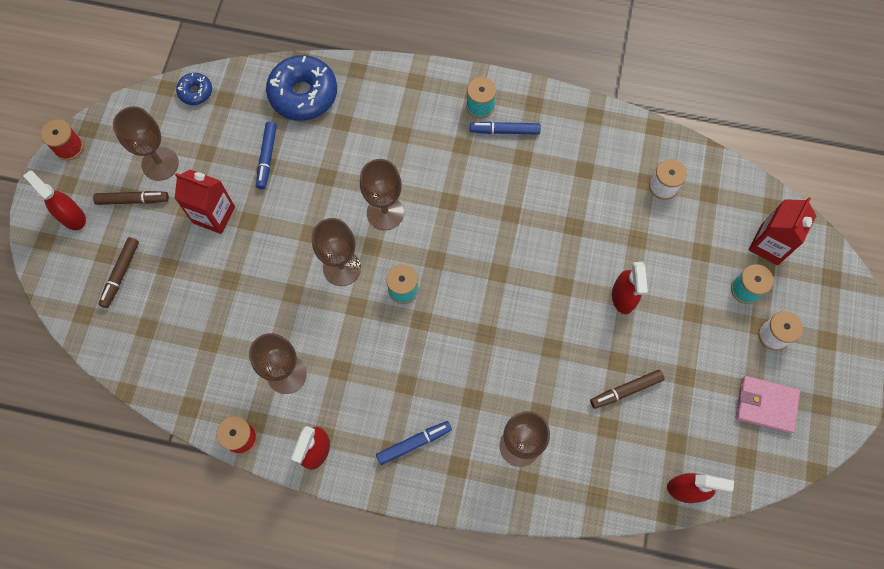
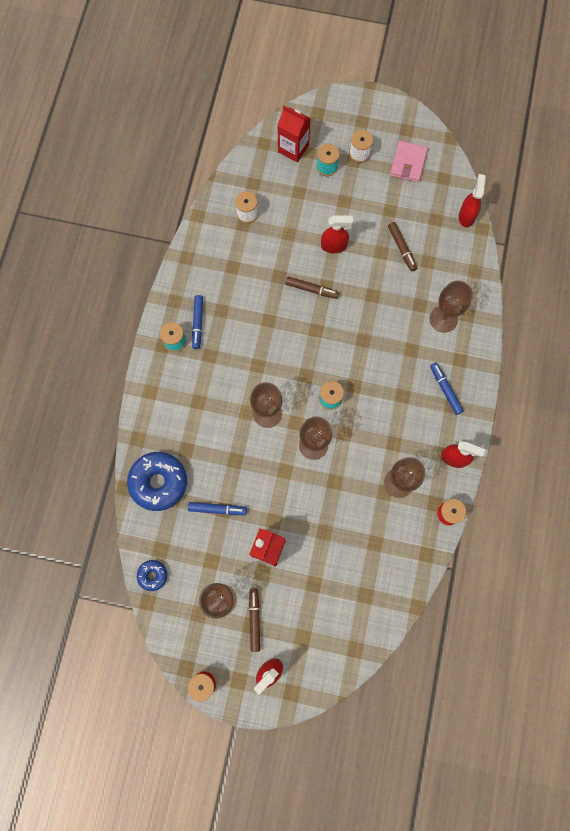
camera: 90 degrees left, 5 degrees up
(121, 274) = (320, 622): brown marker -> brown marker (311, 289)

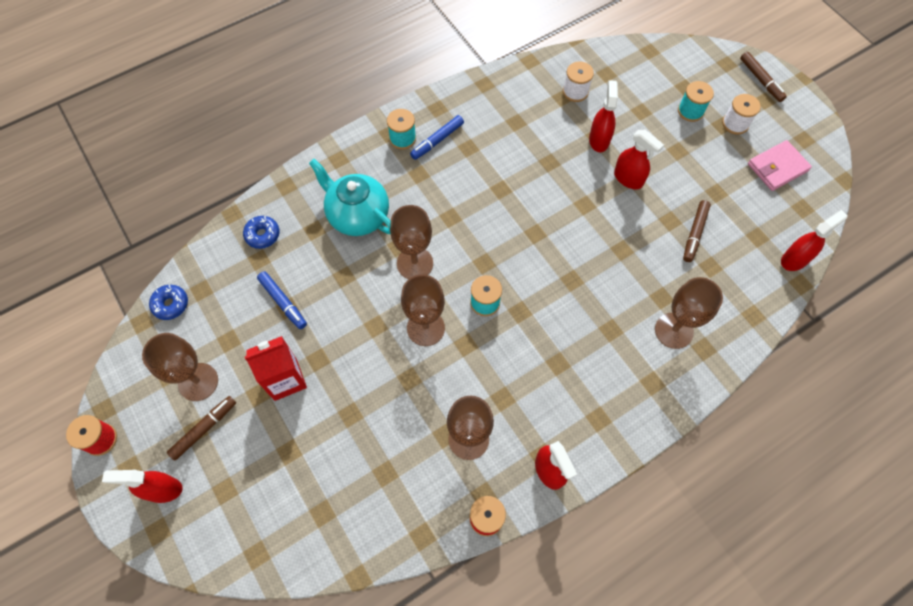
camera: 45 degrees right, 10 degrees down
(158, 482) = (262, 235): blue donut -> blue donut, size x0.50
(202, 416) = (358, 215): none -> turquoise teapot
(293, 148) = (673, 74): red carton -> none
(293, 235) = (599, 140): none -> red spray bottle
(311, 289) = (568, 197): brown marker -> brown marker (761, 80)
(445, 390) = (608, 397): blue marker -> none

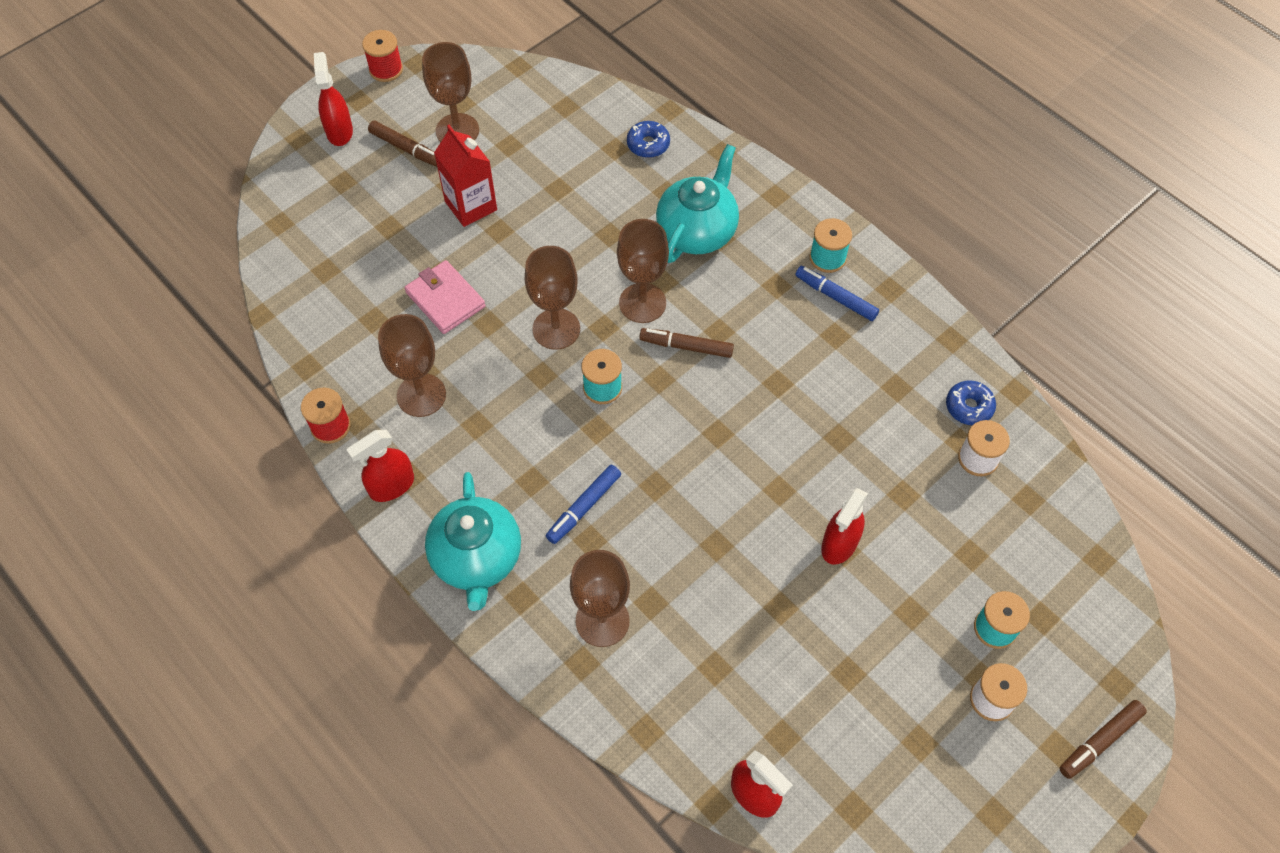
camera: 80 degrees right, 5 degrees down
(171, 304) = (543, 85): blue donut -> blue donut (969, 407)
(283, 302) = (564, 183): blue marker -> blue marker (584, 507)
(599, 140) = (898, 499): red spray bottle -> none
(619, 411) = (477, 559): none -> turquoise teapot
(694, 233) = (766, 643): brown marker -> brown marker (686, 346)
(777, 167) = (922, 768): pink wallet -> pink wallet (445, 299)

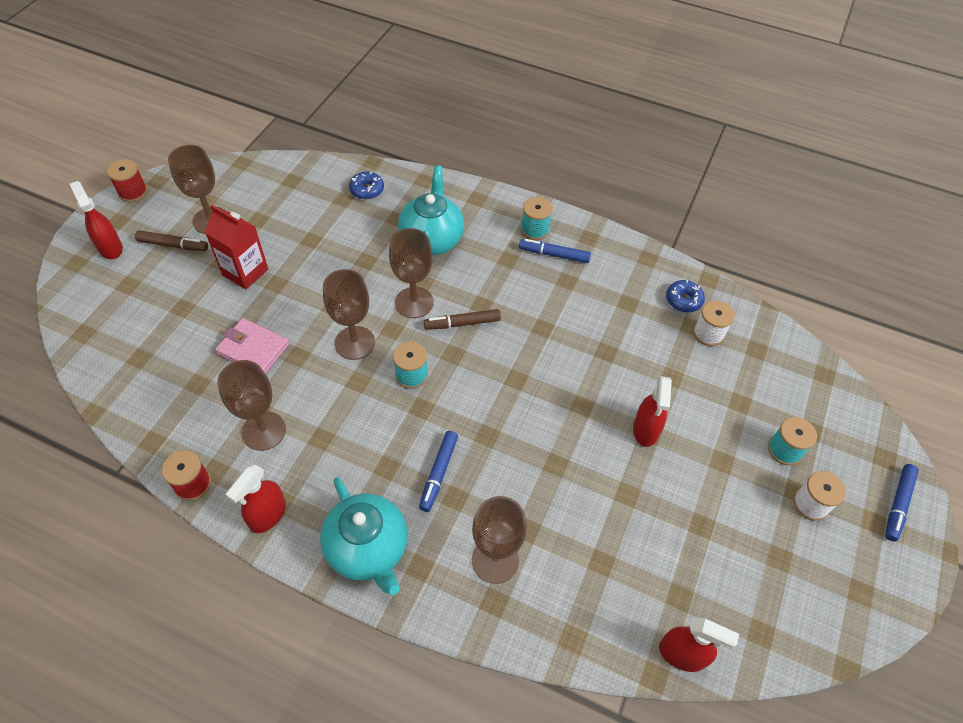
camera: 25 degrees left, 5 degrees down
(1100, 741) = (898, 504): brown marker -> blue marker

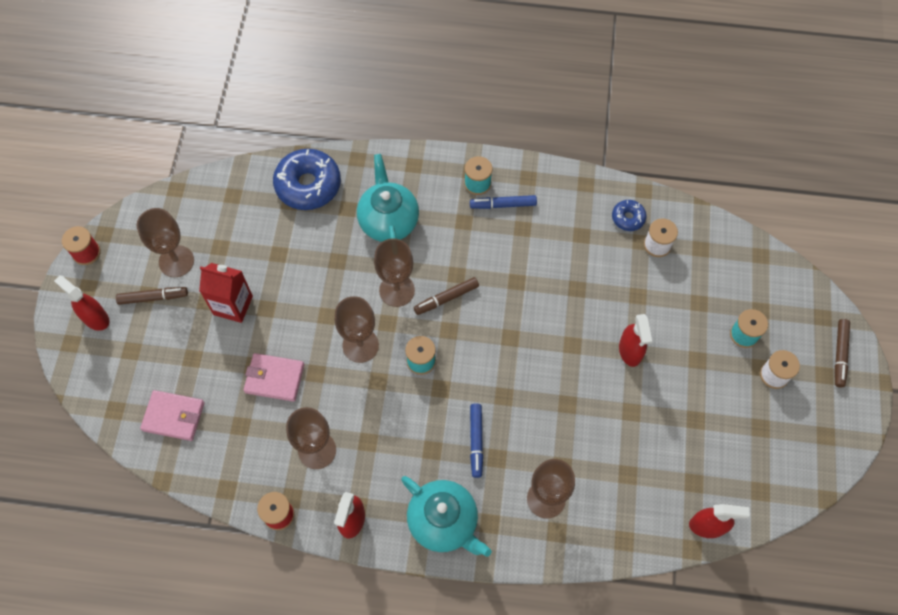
camera: 15 degrees left, 10 degrees up
(136, 356) = (174, 416): none -> pink wallet
(367, 190) = (308, 185): blue donut -> blue donut, size x1.99
(898, 504) = (840, 354): blue marker -> brown marker

